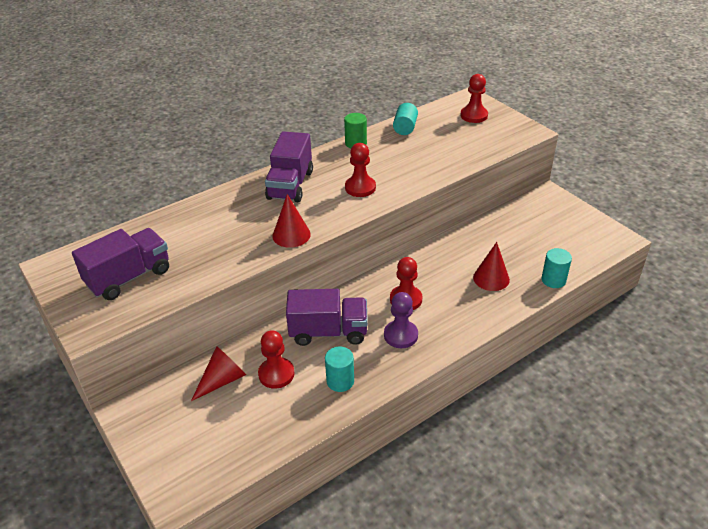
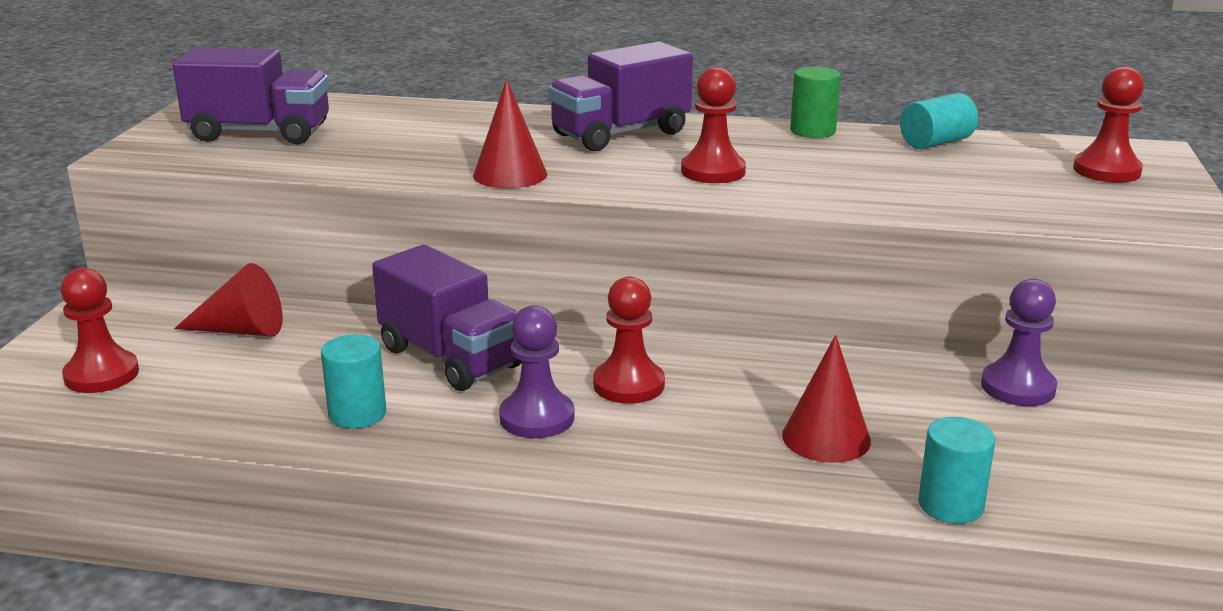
camera: 45 degrees right, 15 degrees down
(276, 374) = (304, 360): red pawn -> red pawn (101, 375)
(509, 220) = (1018, 387): none -> purple pawn

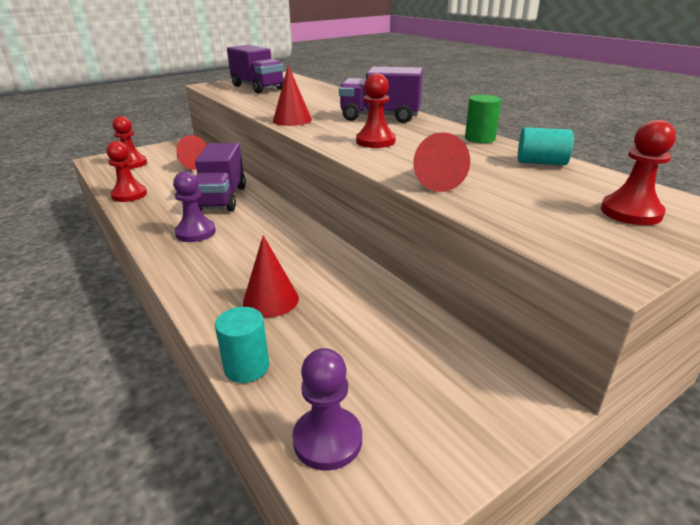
camera: 45 degrees right, 5 degrees up
(357, 414) = (155, 204): turquoise cylinder -> none
(628, 385) = (252, 236): red pawn -> red pawn (129, 195)
(898, 198) = (435, 180): none -> red cone
(1018, 387) = (421, 333): purple pawn -> purple pawn (327, 440)

